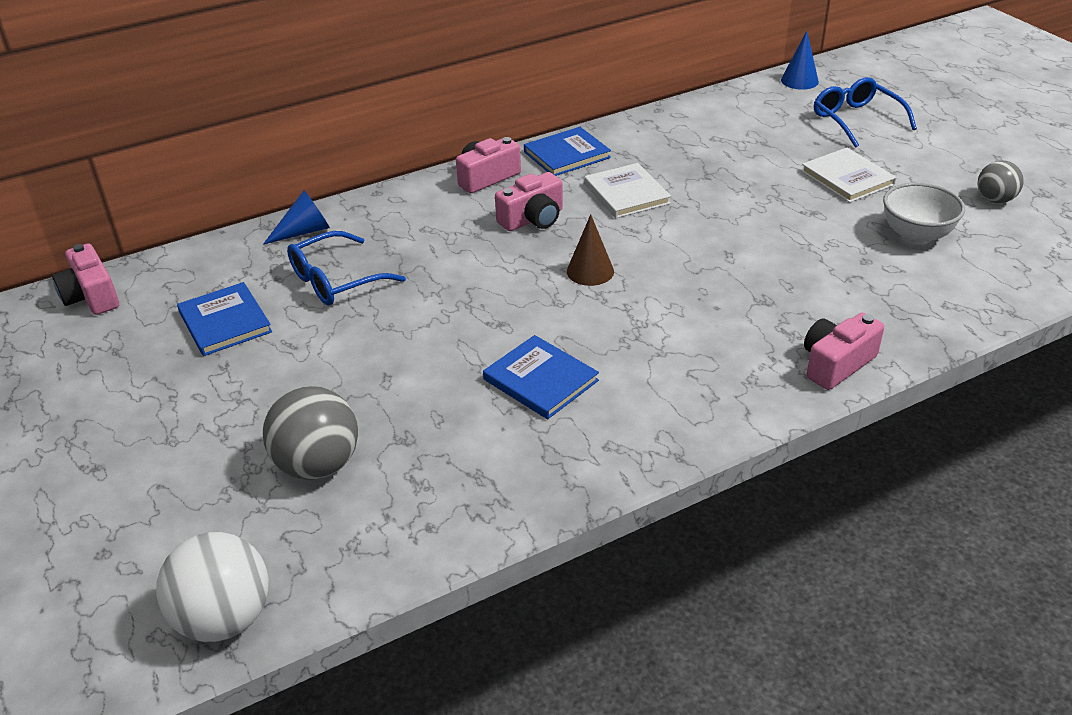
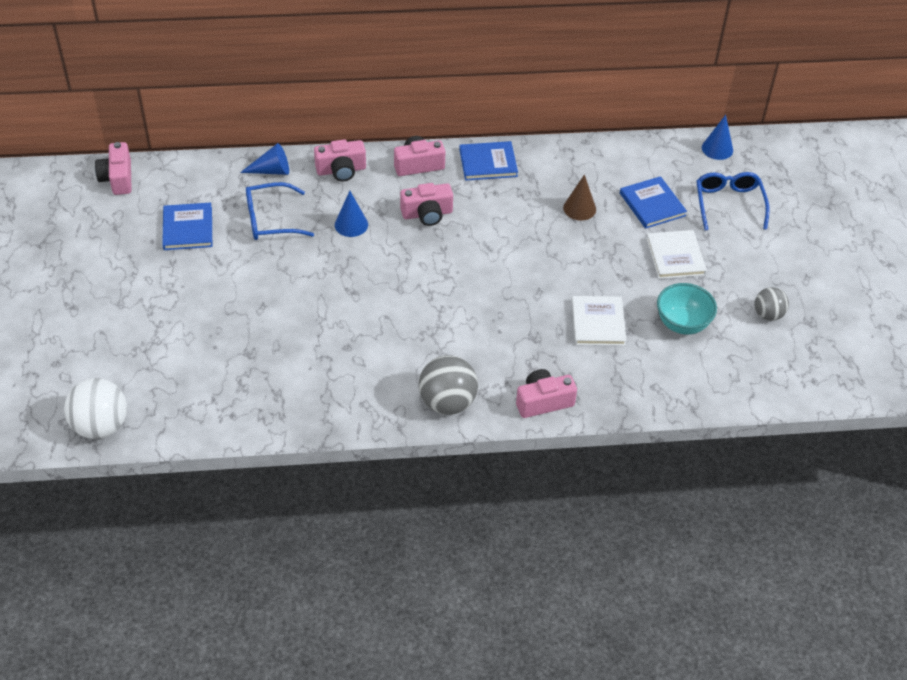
camera: 20 degrees right, 10 degrees up
(318, 465) = (192, 352): grey ball -> grey ball (447, 402)
(395, 207) = (341, 170): none -> pink camera
(446, 255) = (351, 224): none -> blue cone
(540, 380) = (352, 343): blue book -> blue book (652, 204)
(590, 271) = (436, 272): brown cone -> brown cone (579, 208)
(626, 194) = (506, 214): white book -> white book (598, 323)
(916, 235) = (682, 324): white bowl -> turquoise bowl

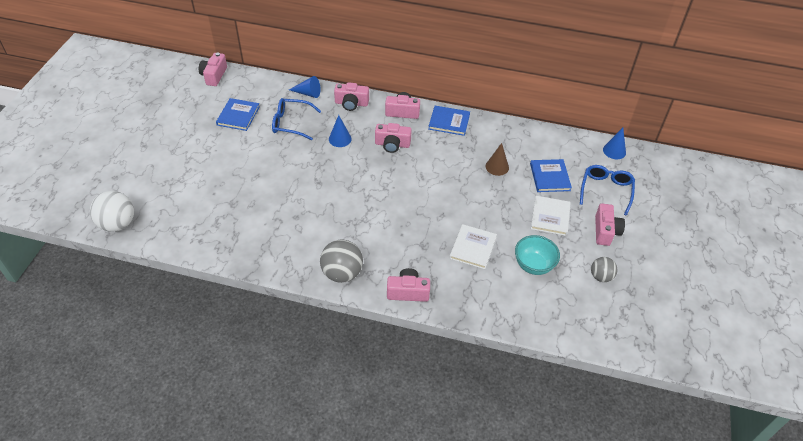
camera: 20 degrees right, 0 degrees up
(750, 256) = (605, 231): none -> pink camera

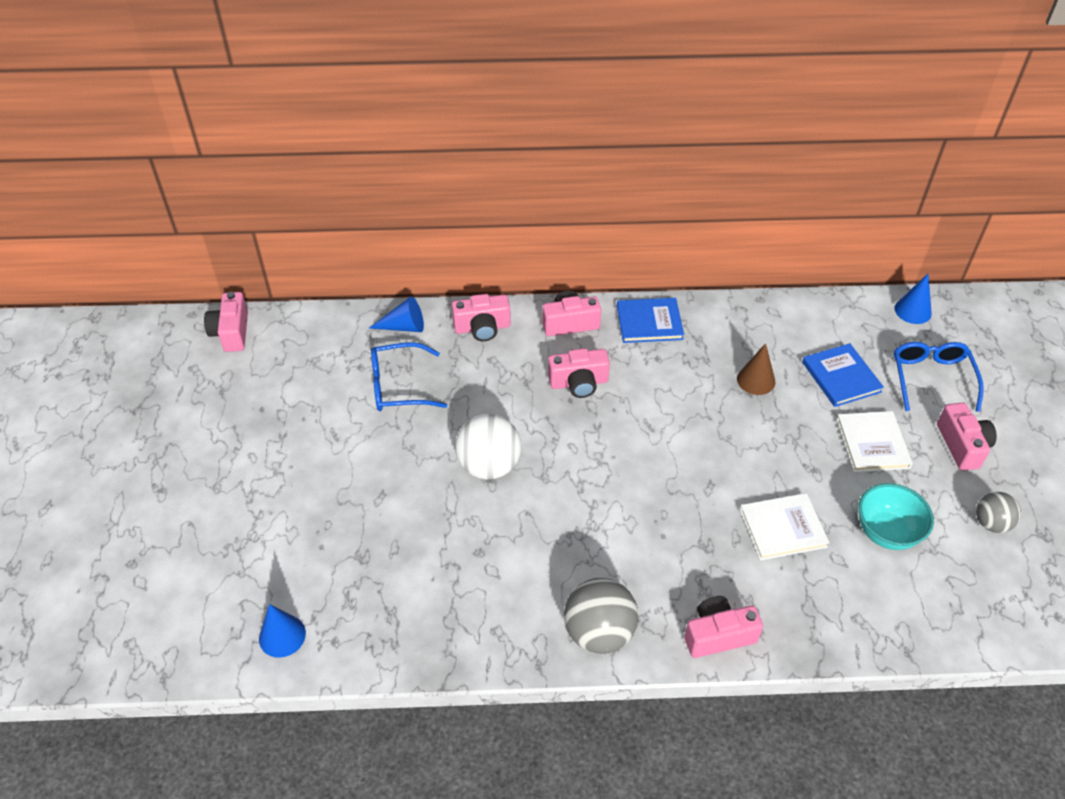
camera: 15 degrees left, 0 degrees up
(118, 224) = (173, 651): white ball -> white ball (489, 465)
(238, 116) = (303, 394): blue book -> none
(340, 139) = (490, 394): blue cone -> blue cone (282, 636)
(473, 248) = (782, 528): white book -> white book turned 75 degrees clockwise

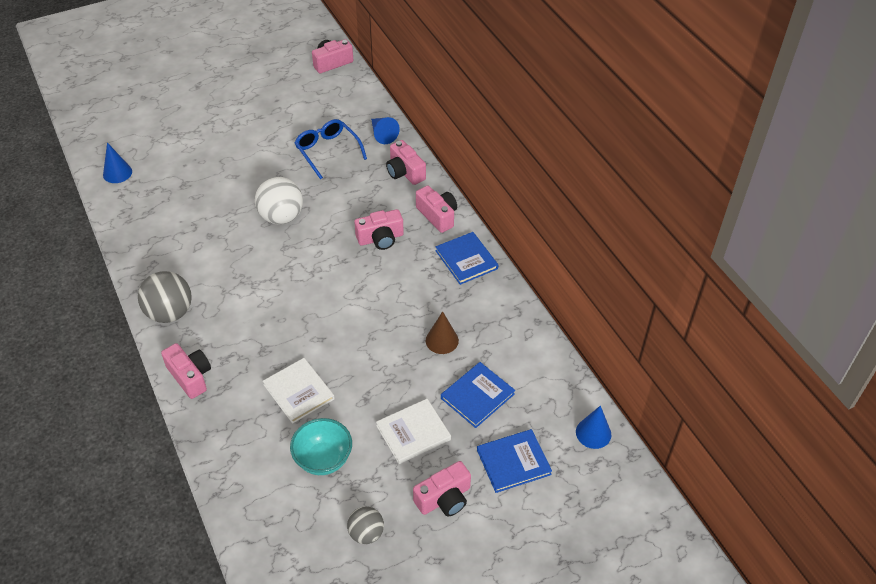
camera: 65 degrees right, 0 degrees up
(579, 383) = (380, 238): pink camera -> pink camera turned 75 degrees counterclockwise
(931, 378) = (513, 462): blue glasses -> blue book

